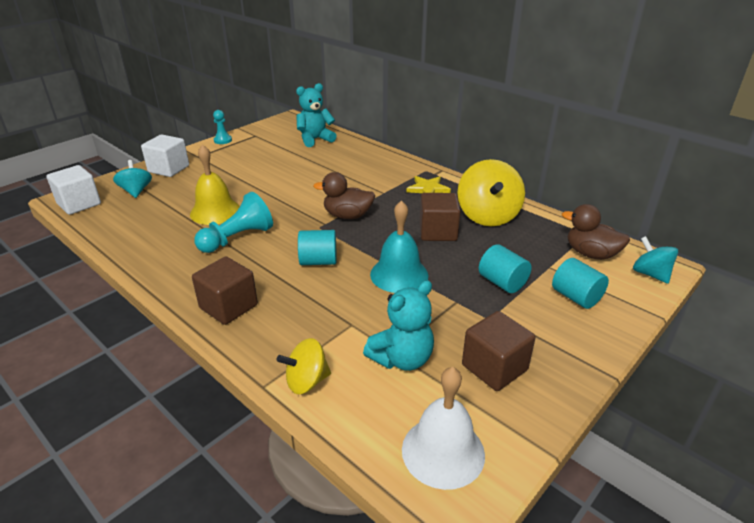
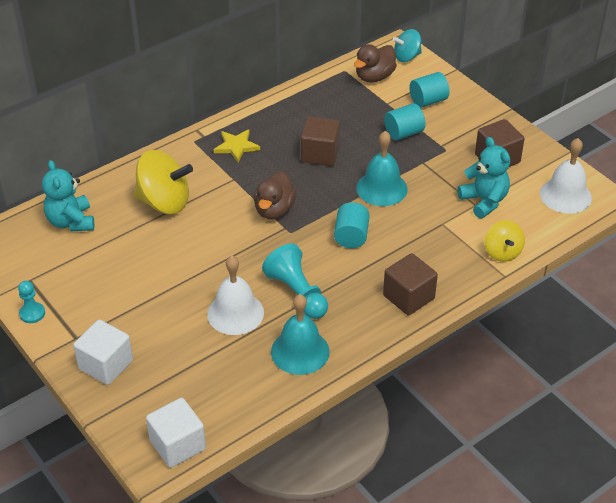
camera: 80 degrees left, 10 degrees up
(136, 191) = (161, 391): turquoise spinning top -> none
(163, 247) = (300, 351): none -> turquoise bell
(215, 211) = (235, 313): yellow bell -> white bell
(487, 216) = (300, 118): yellow spinning top -> yellow spinning top (164, 202)

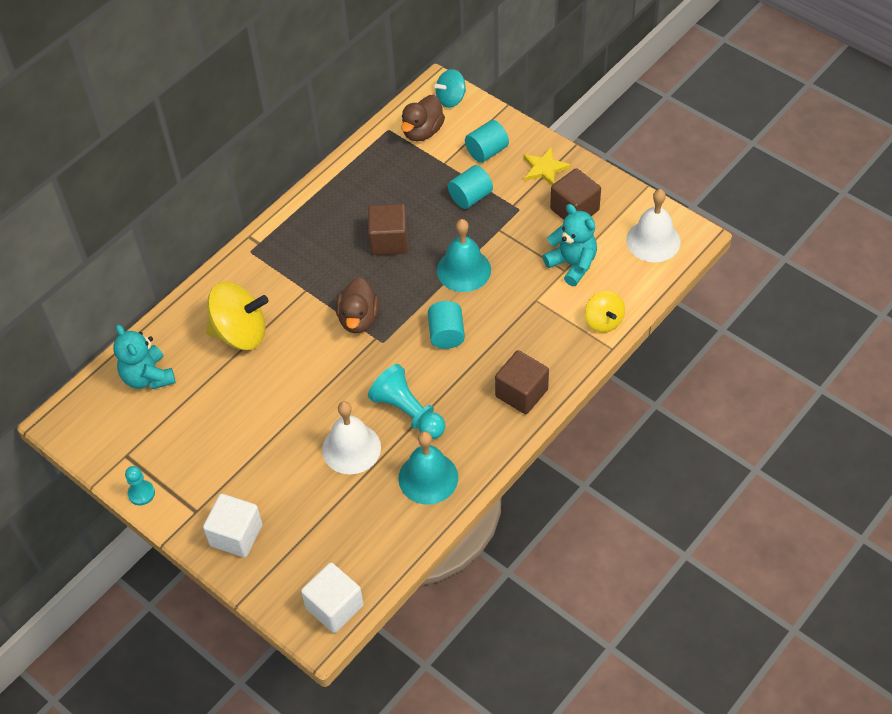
camera: 10 degrees left, 10 degrees up
(236, 146) = (297, 249): yellow star -> yellow star (544, 168)

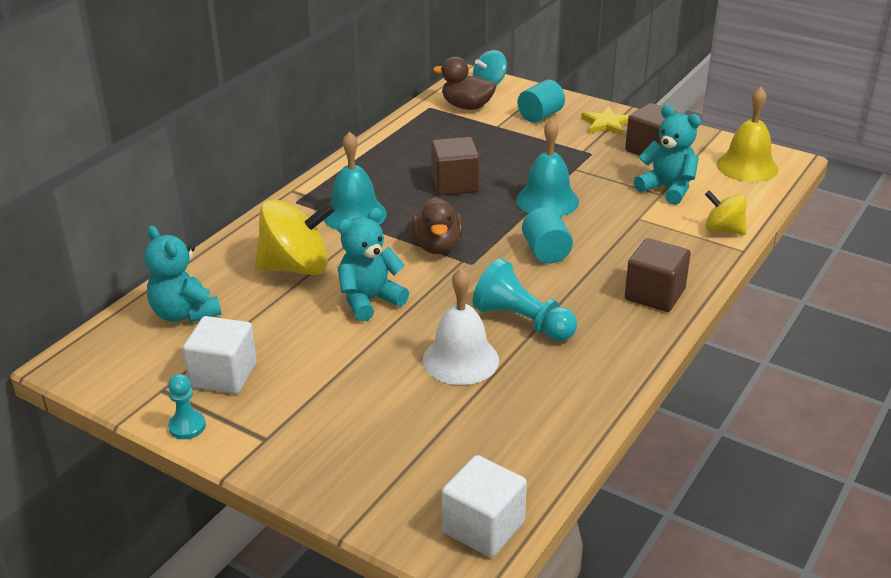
camera: 10 degrees left, 20 degrees down
(236, 535) = (326, 459): white cube -> white cube (223, 375)
(293, 377) = (369, 300): none -> turquoise teddy bear
(422, 131) = (467, 106): brown duck -> brown duck turned 90 degrees clockwise
(428, 478) = (568, 380): turquoise bell -> turquoise bell (354, 214)
(470, 197) = (535, 148): turquoise cylinder -> none
(603, 321) = (723, 230): yellow spinning top -> yellow spinning top turned 150 degrees clockwise
(653, 241) = (747, 166): white bell -> yellow bell

